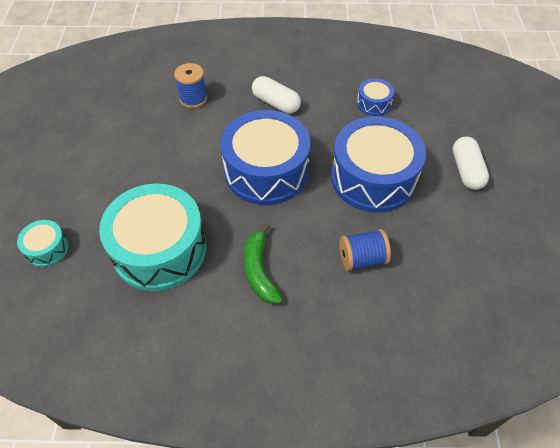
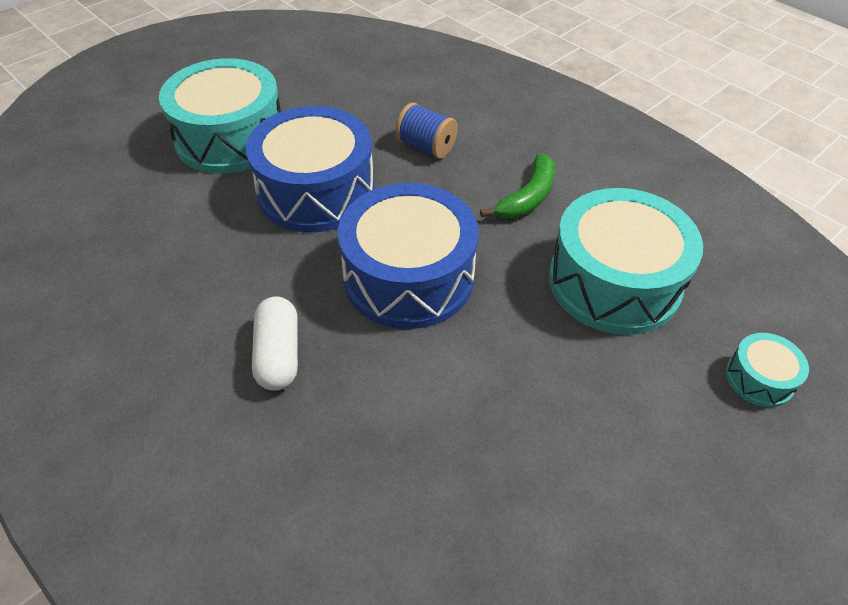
camera: 135 degrees left, 5 degrees down
(193, 98) = (373, 466): blue spool -> none
(373, 103) = (180, 257): blue drum -> none
(466, 171) = (230, 138): white capsule -> turquoise drum

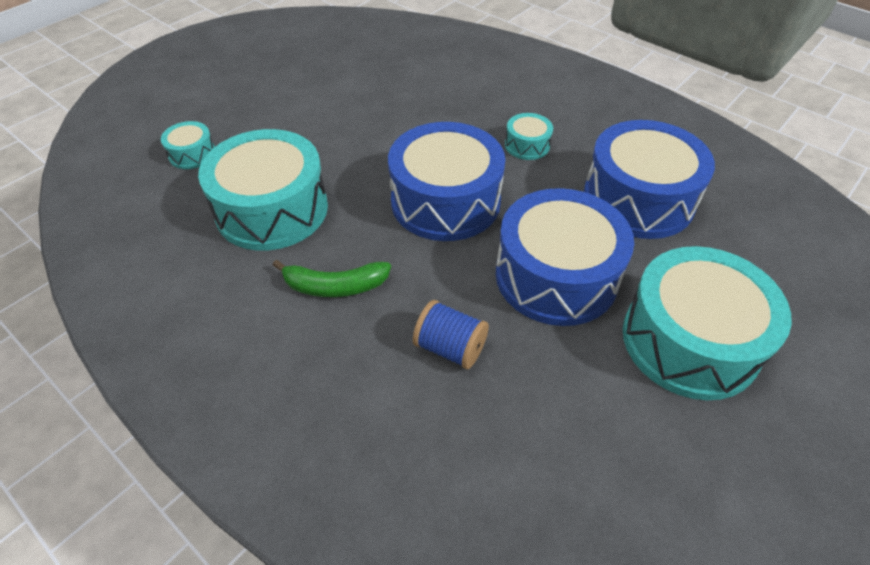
camera: 175 degrees right, 0 degrees up
(182, 262) = (638, 199): none -> blue drum
(278, 354) = (527, 145): white capsule -> turquoise drum
(527, 197) = (335, 286): green banana -> green banana turned 120 degrees counterclockwise

